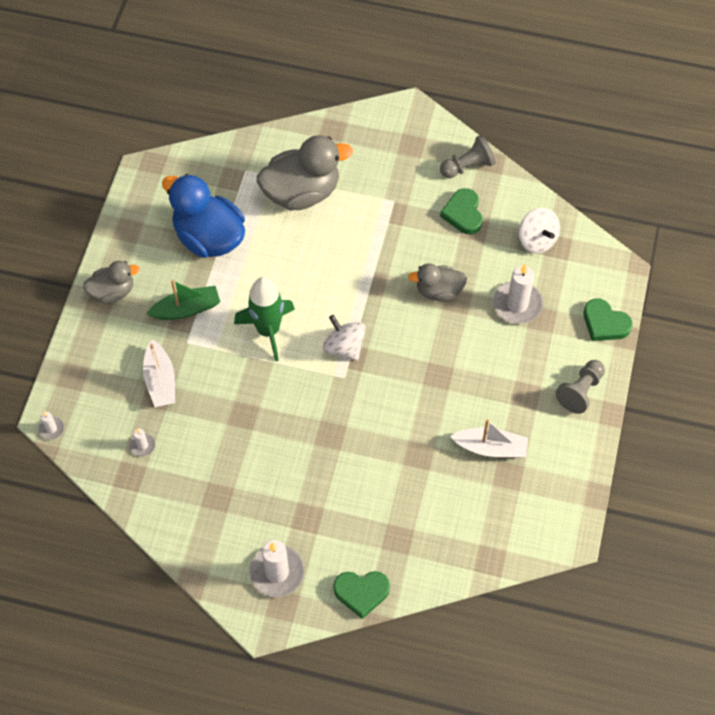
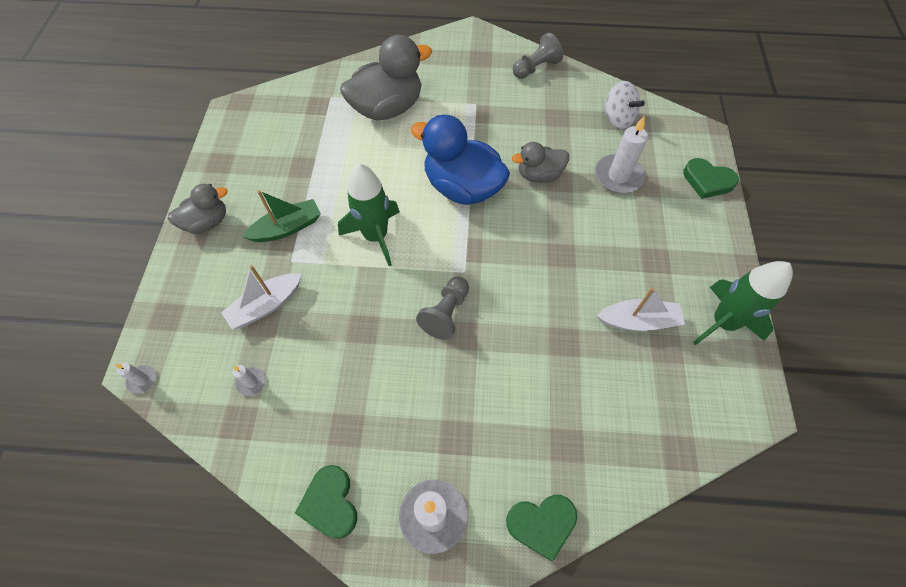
camera: 10 degrees left, 0 degrees up
(160, 381) = (266, 305): white boat -> white boat turned 75 degrees clockwise
(209, 237) = (302, 158): blue duck -> blue duck (462, 187)
(344, 347) = (458, 241): white spinning top -> none
(463, 214) = (543, 106): green heart -> green heart (330, 503)
(567, 461) = (723, 322): none -> green rocket
(580, 391) = (709, 248): grey pawn -> grey pawn (446, 313)

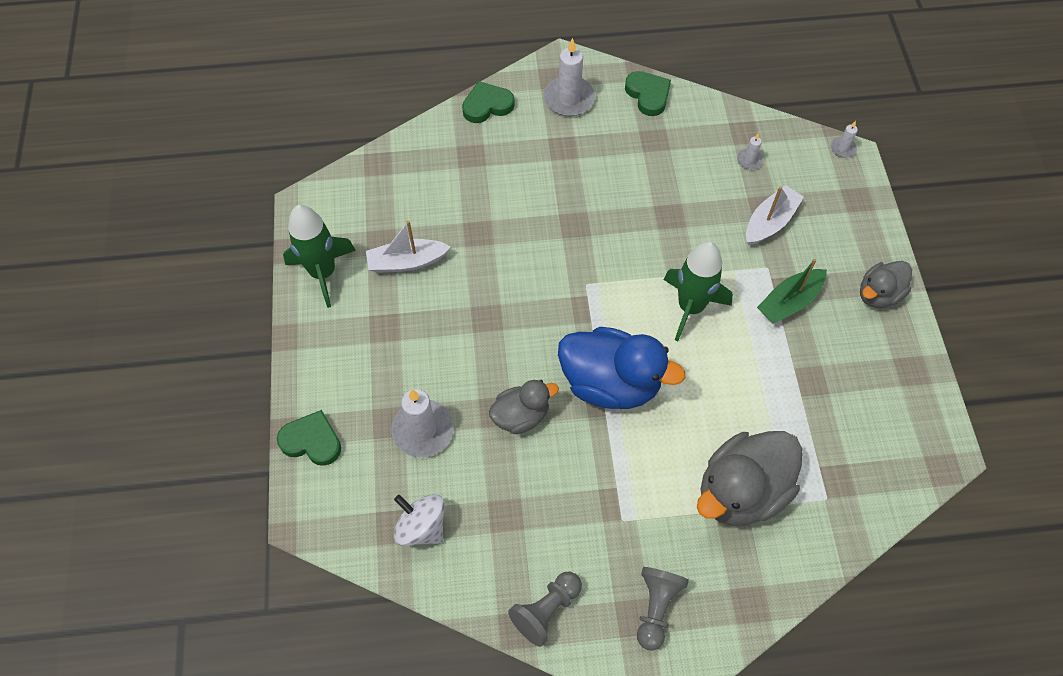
camera: 170 degrees right, 0 degrees up
(446, 313) = (595, 241): grey pawn -> grey pawn (656, 608)

